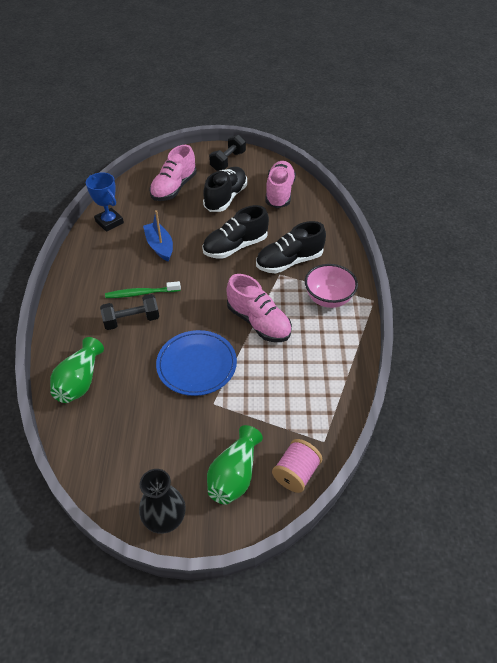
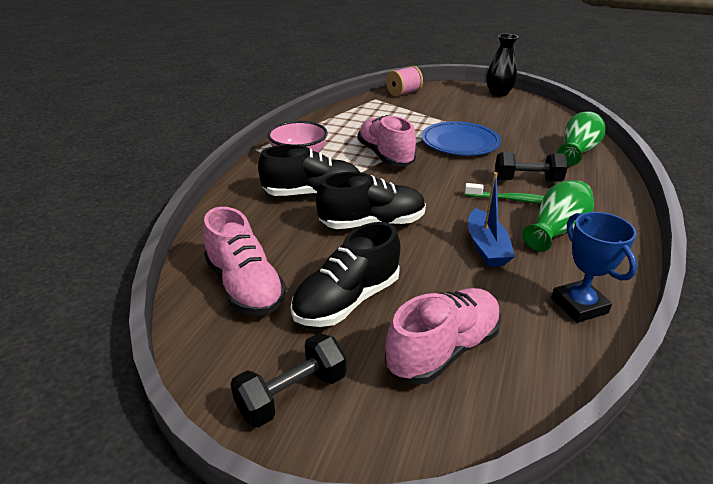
camera: 160 degrees left, 15 degrees down
(234, 475) = (446, 98): green vase -> green vase (556, 230)
(279, 193) = (245, 286): pink shoe -> pink shoe turned 60 degrees counterclockwise

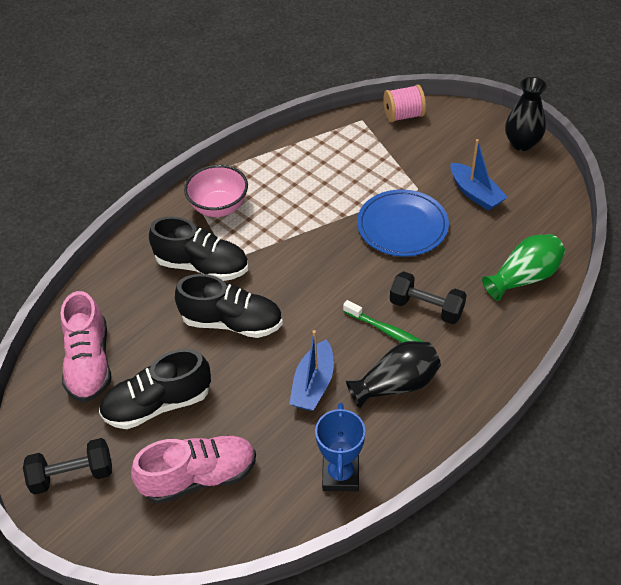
camera: 25 degrees right, 15 degrees up
(385, 156) = (307, 227): pink shoe -> none
(494, 119) = (475, 193): none -> blue boat
(556, 230) = (396, 384): green vase -> black vase

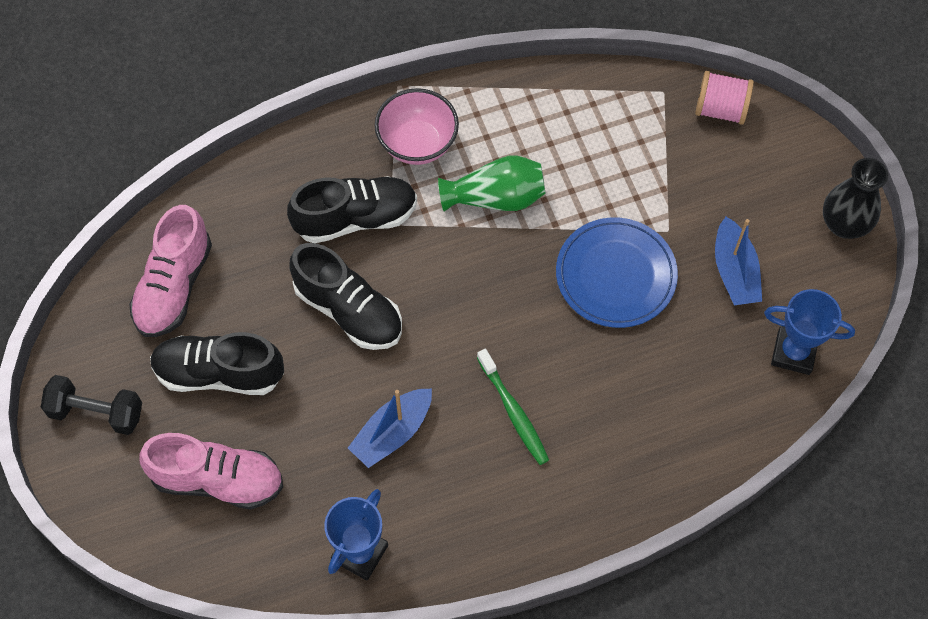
camera: 25 degrees right, 15 degrees up
(202, 266) = (355, 218): black shoe -> black shoe turned 60 degrees counterclockwise
(396, 384) = (481, 479): black vase -> none
(426, 308) = (574, 400): black dumbbell -> none
(524, 277) = (714, 417): green vase -> green vase (496, 198)
(545, 221) = (793, 352): none -> blue trophy

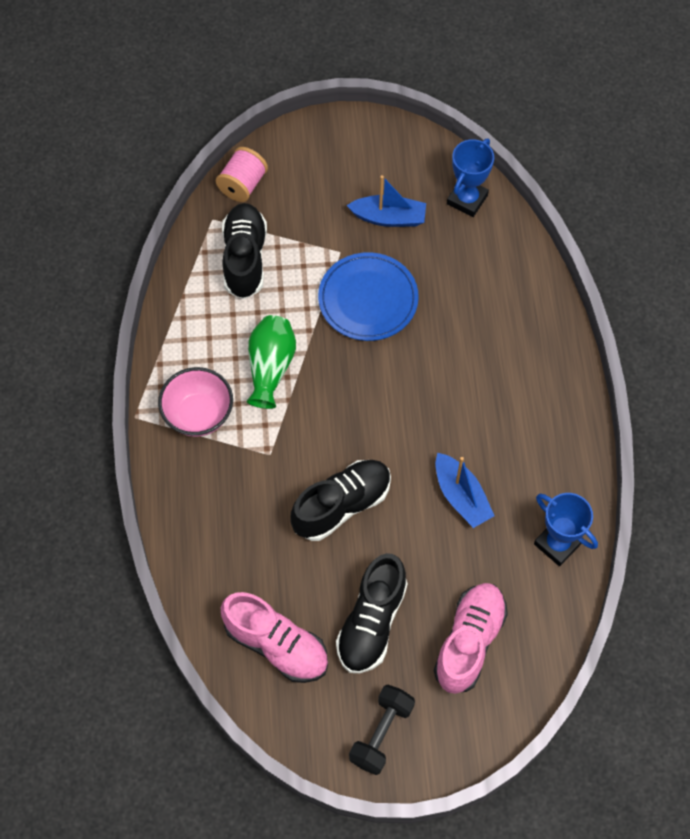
camera: 75 degrees left, 0 degrees up
(355, 218) = (256, 480): black shoe -> black shoe (245, 258)
(514, 412) = (466, 402): green toothbrush -> none
(844, 224) = (371, 134): black vase -> none

